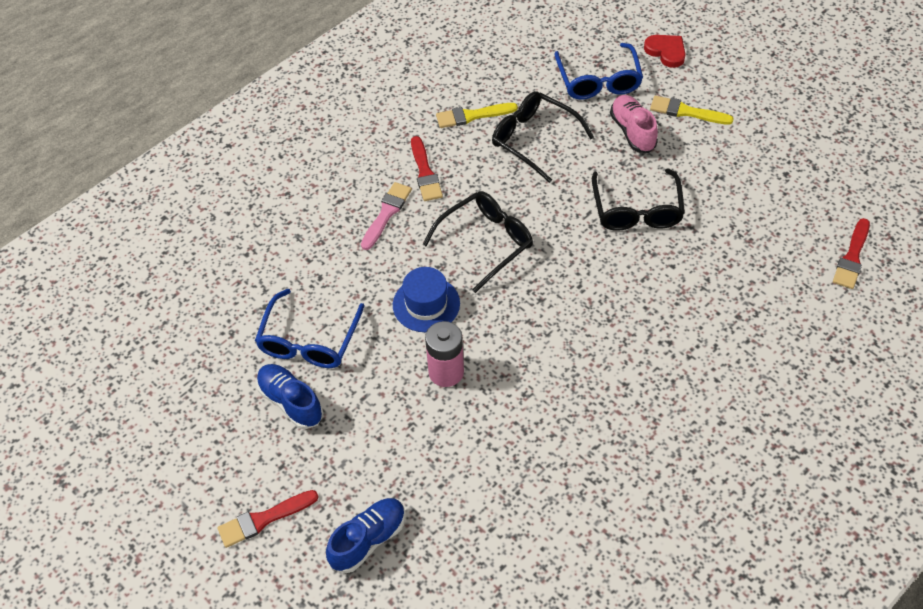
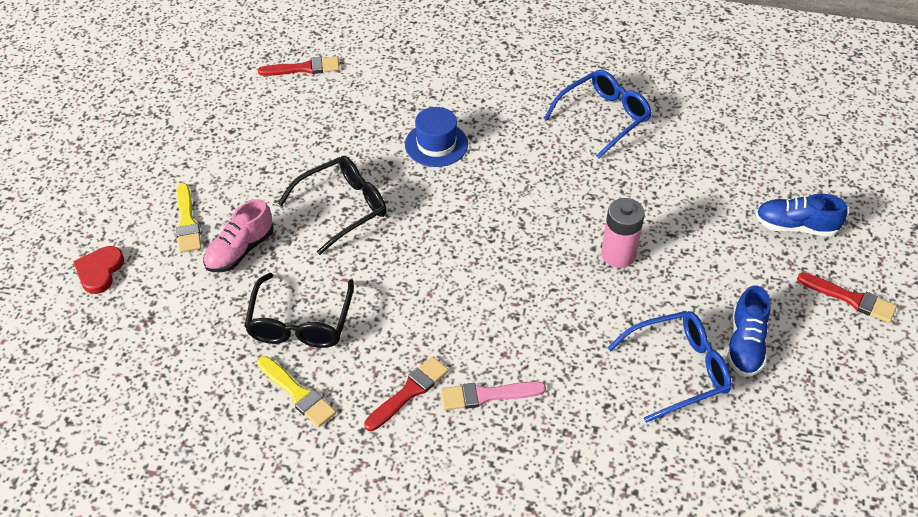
camera: 125 degrees left, 5 degrees down
(426, 304) = (565, 304): blue hat -> blue hat (436, 144)
(486, 242) = (461, 296): black glasses -> none
(598, 80) = (177, 308): blue glasses -> blue glasses (603, 118)

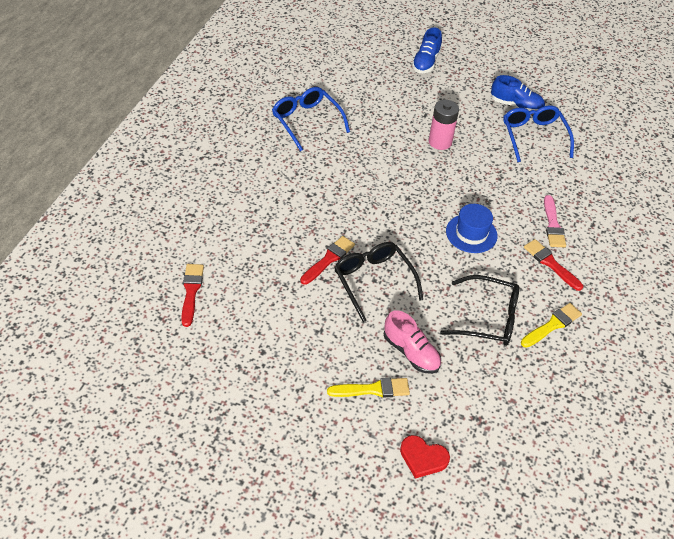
camera: 85 degrees left, 0 degrees up
(436, 144) = (313, 216): blue hat -> blue hat (471, 233)
(850, 299) = (484, 57): red brush -> red brush (328, 259)

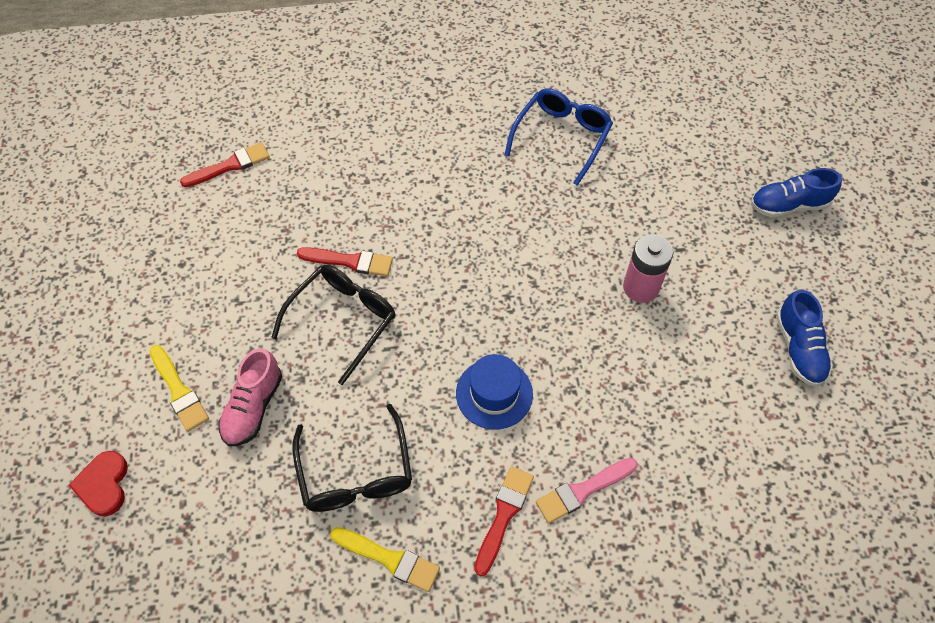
camera: 65 degrees right, 10 degrees up
(534, 137) = (750, 397): blue glasses -> none

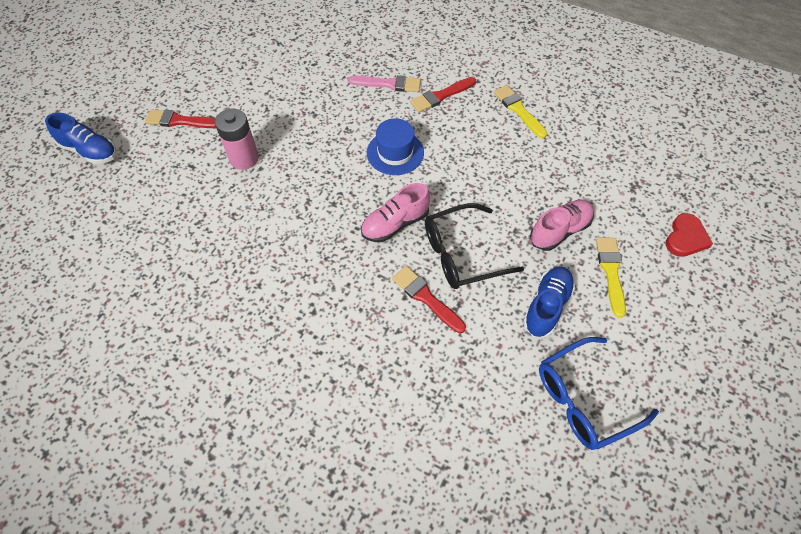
camera: 145 degrees left, 0 degrees up
(230, 166) = (477, 474): red brush -> red brush (180, 121)
(355, 472) = (512, 158): black glasses -> none
(430, 312) = (395, 224): none -> pink shoe
(561, 138) = (167, 302): blue glasses -> blue glasses (584, 399)
(798, 348) = (199, 79): blue shoe -> blue shoe (546, 306)

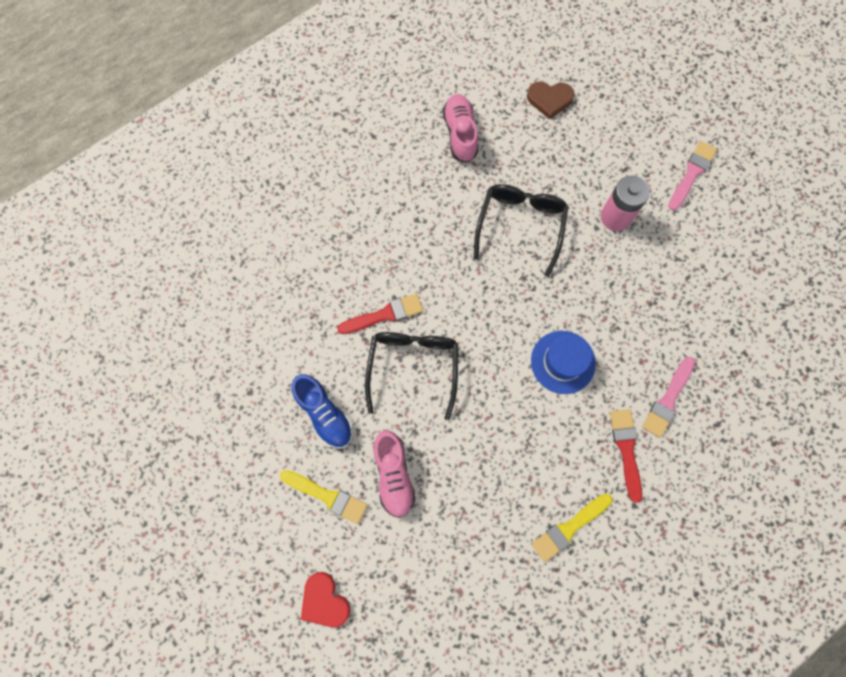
camera: 115 degrees right, 15 degrees up
(90, 151) = (681, 89): blue shoe -> none
(129, 247) = (549, 99): none -> brown heart
(180, 121) = (691, 173): red brush -> pink brush
(282, 223) = (520, 226): none -> black glasses
(395, 224) = (474, 323): pink shoe -> pink shoe (460, 134)
(518, 110) = (569, 528): yellow brush -> yellow brush turned 150 degrees clockwise
(584, 399) = (232, 395): blue glasses -> none

